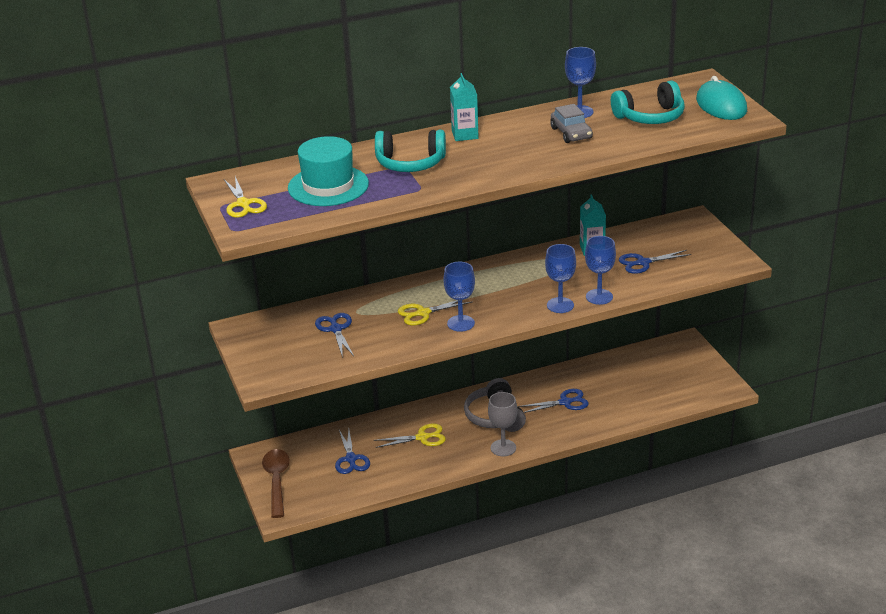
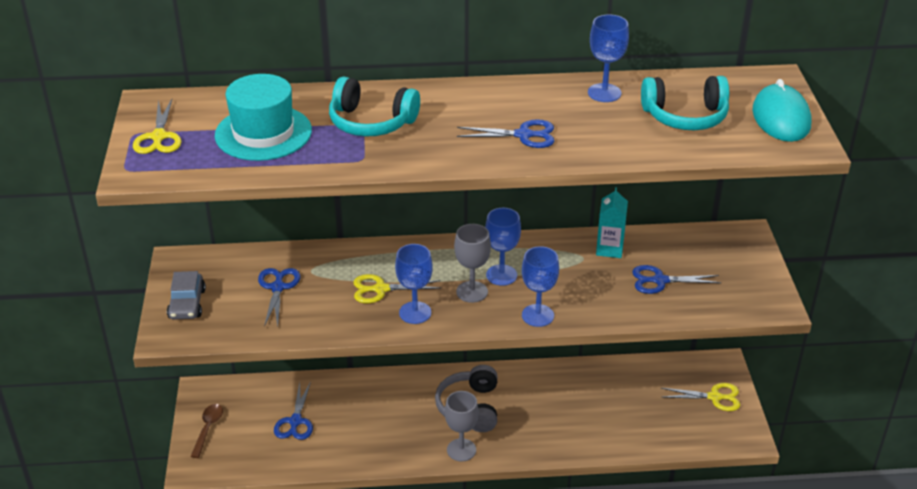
camera: 15 degrees right, 5 degrees up
(276, 481) = (208, 428): brown spoon -> brown spoon, size x0.65
(422, 437) = (381, 414): yellow scissors -> yellow scissors (715, 397)
(465, 135) = (455, 97): turquoise carton -> none
(498, 300) = (472, 292): none -> grey goblet
(565, 402) = (554, 409): blue scissors -> blue scissors (524, 135)
(571, 133) = (578, 120): grey car -> grey car (187, 304)
(599, 297) = (587, 315): blue goblet -> blue goblet (501, 275)

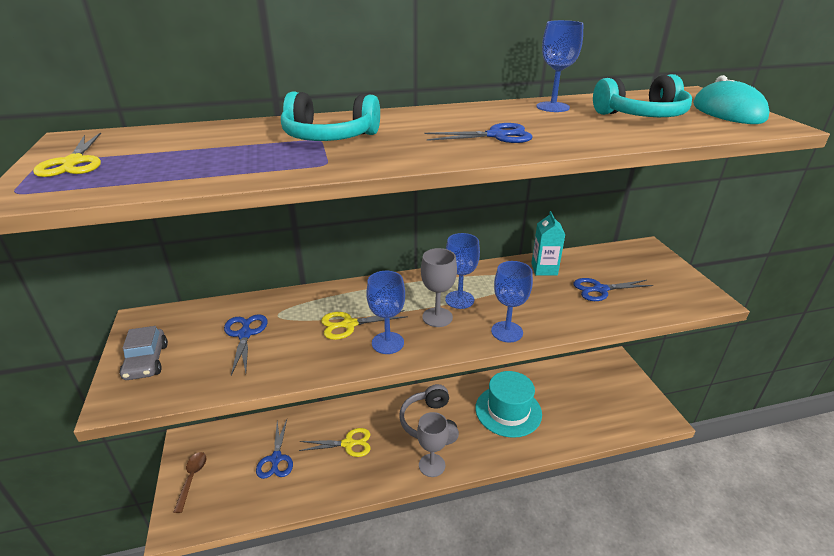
camera: 10 degrees left, 5 degrees down
(263, 133) = (205, 151): turquoise hat -> turquoise hat (508, 411)
(715, 397) = (622, 387): yellow scissors -> yellow scissors (348, 443)

